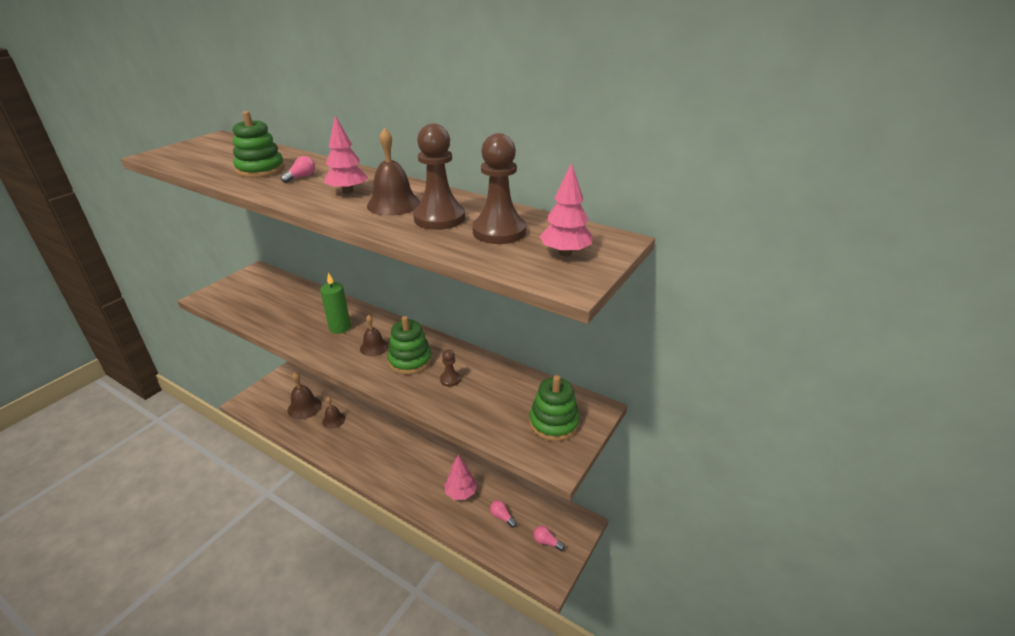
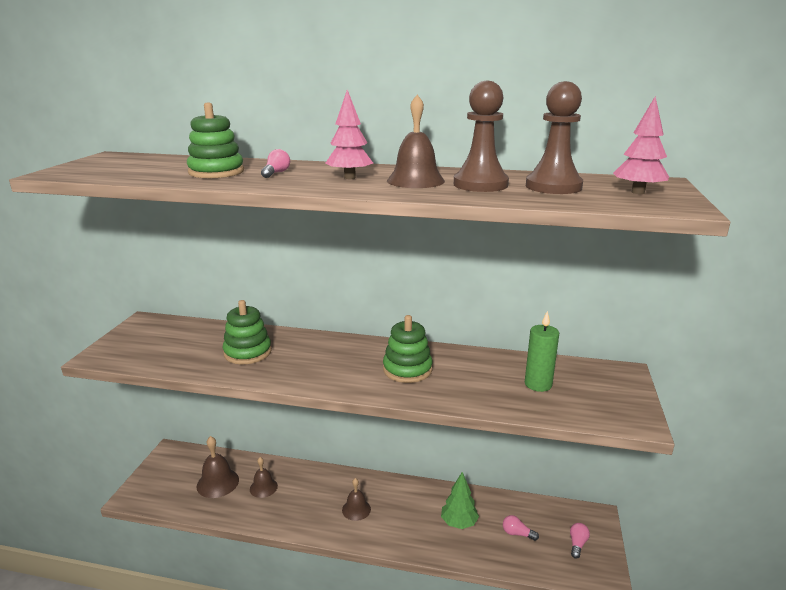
camera: 20 degrees left, 10 degrees down
(340, 328) = (299, 355): green candle -> green candle (538, 384)
(374, 347) = (356, 365): brown bell -> brown bell (356, 509)
(450, 379) = (465, 377): brown pawn -> none
(461, 493) = (459, 523): pink tree -> green tree
(547, 542) = (577, 544): pink light bulb -> pink light bulb turned 105 degrees clockwise
(553, 423) = (600, 391): green stacking toy -> green stacking toy (247, 352)

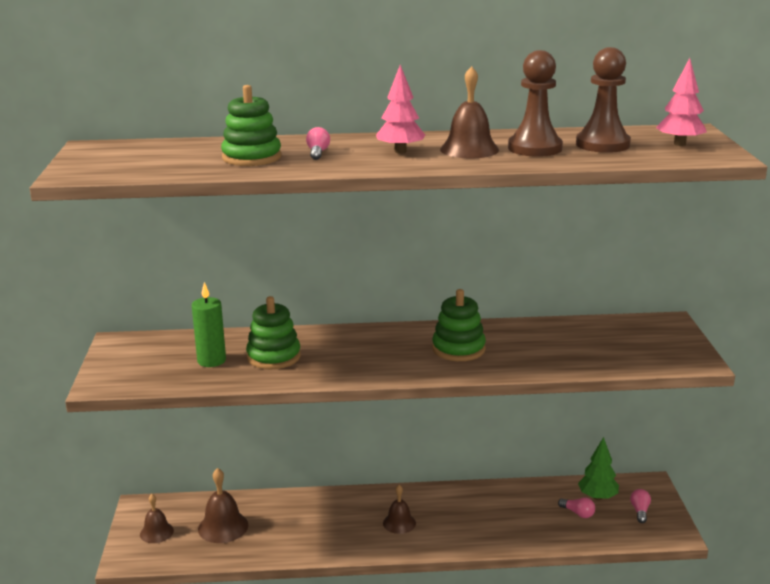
camera: 15 degrees left, 0 degrees up
(263, 487) = (281, 521): brown bell -> brown bell (156, 532)
(459, 523) = (514, 515): green tree -> green tree (597, 497)
(517, 533) = (578, 513): pink light bulb -> pink light bulb turned 150 degrees counterclockwise
(538, 384) = (594, 344): green candle -> green candle (211, 360)

